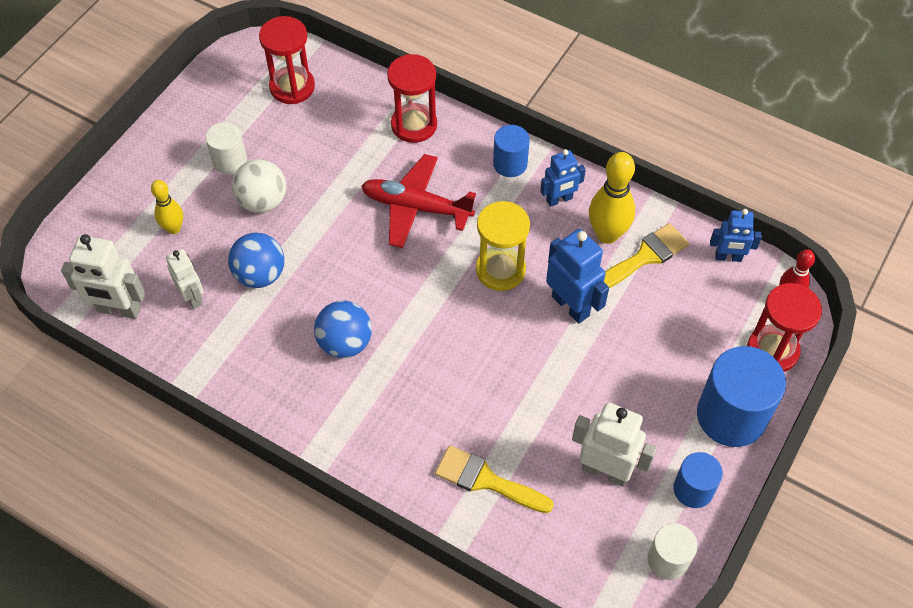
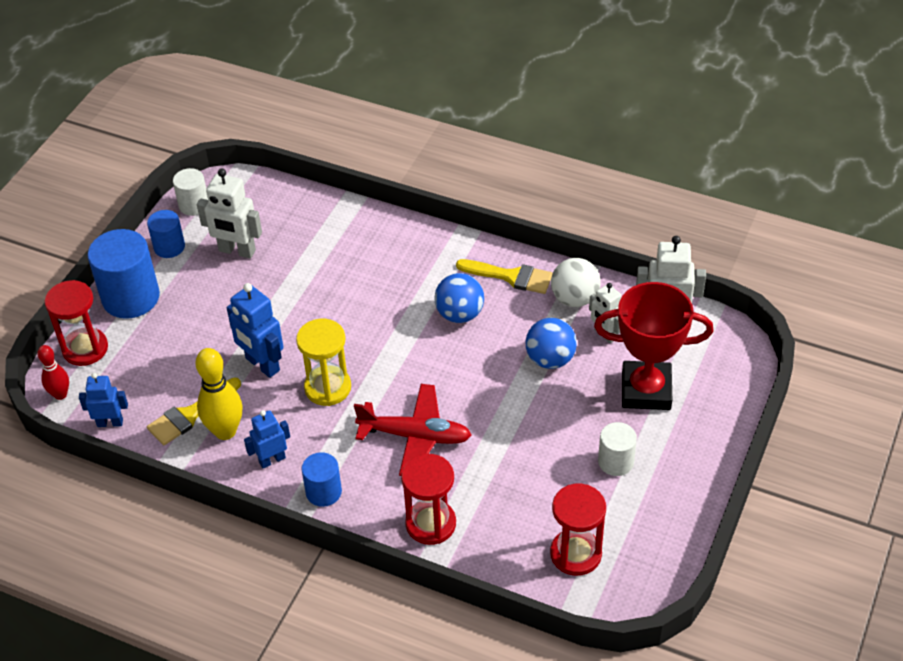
camera: 175 degrees right, 10 degrees down
(173, 228) = (646, 390): yellow bowling pin -> red trophy
(263, 201) = (568, 425): white ball -> white ball (574, 298)
(486, 480) = (330, 236): yellow brush -> yellow brush (511, 276)

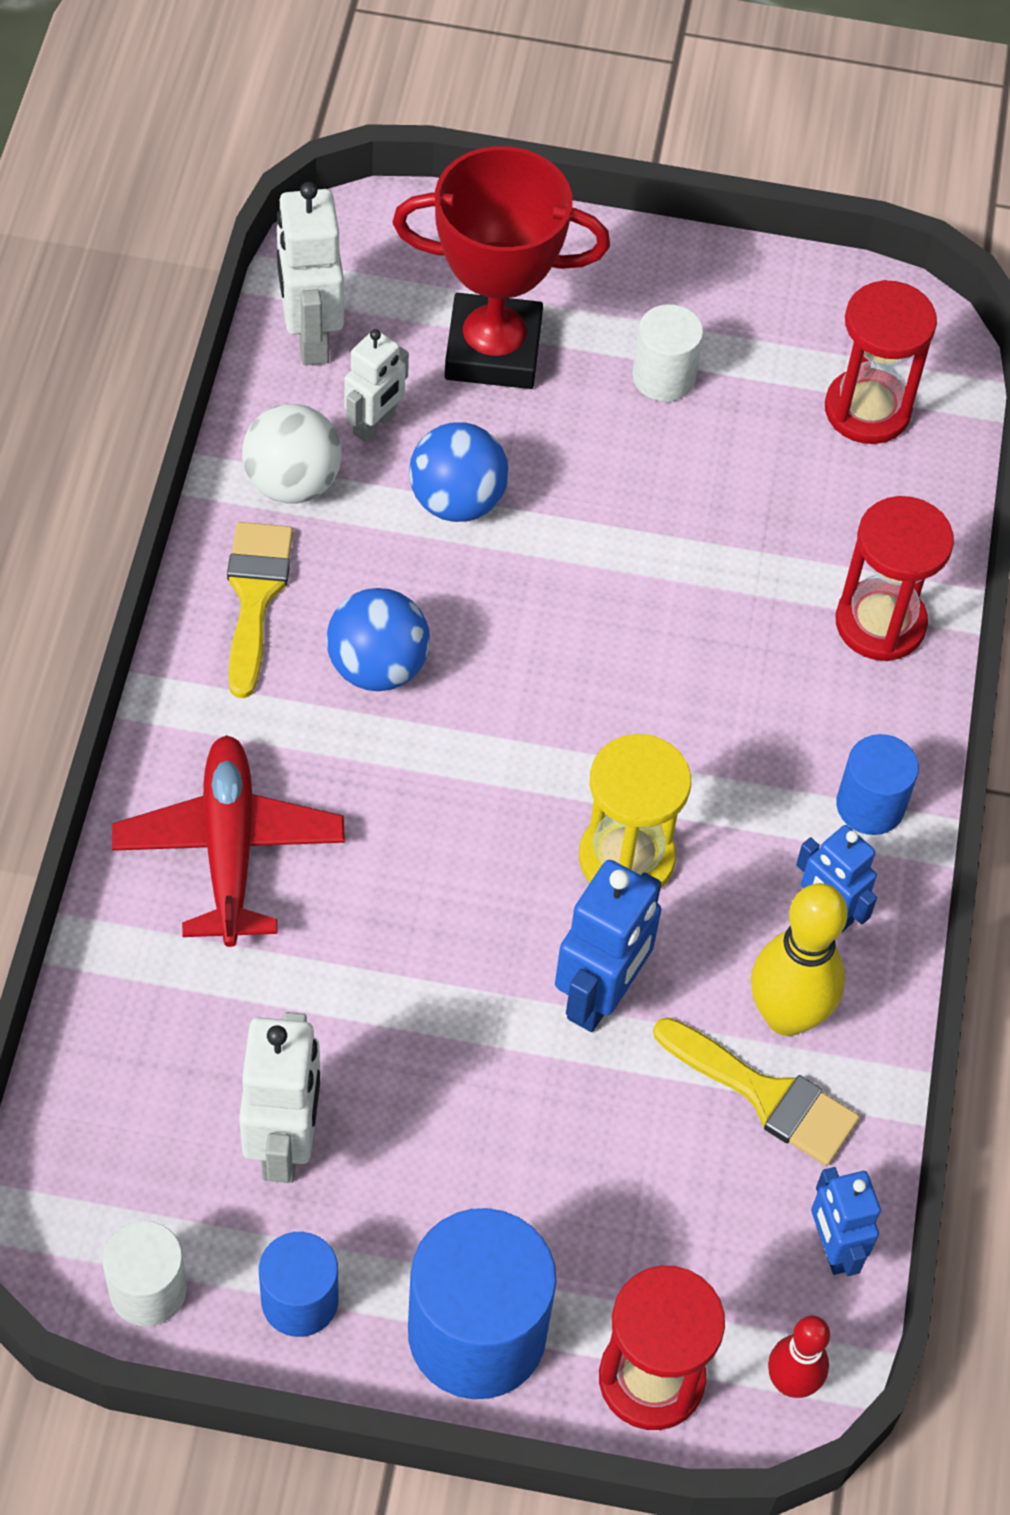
camera: 110 degrees left, 10 degrees up
(415, 436) = (700, 684): red plane -> red plane (229, 848)
(646, 390) = (493, 350): red trophy -> red trophy turned 75 degrees counterclockwise

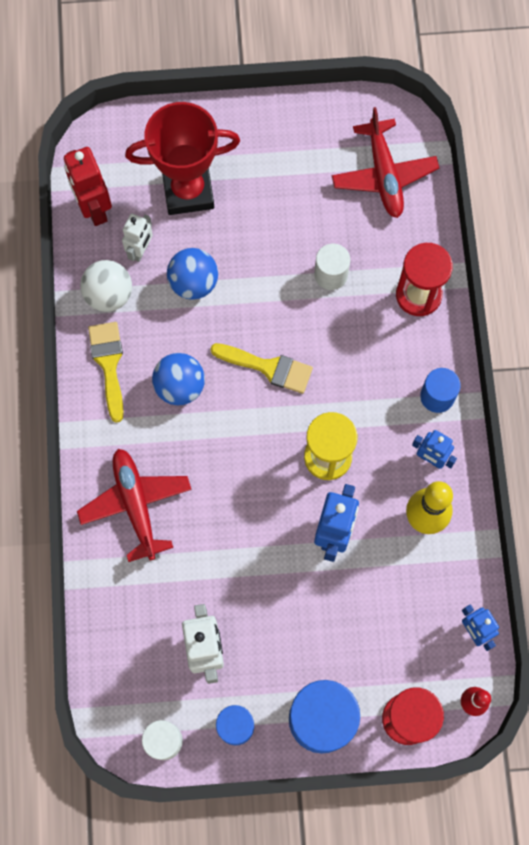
camera: 10 degrees left, 15 degrees up
(310, 337) = (94, 208): white robot -> red robot
(663, 377) = (277, 183): white cylinder -> white cylinder (331, 274)
(766, 1095) = (424, 562): yellow brush -> yellow brush (268, 367)
(867, 410) = (383, 175): red hourglass -> red plane

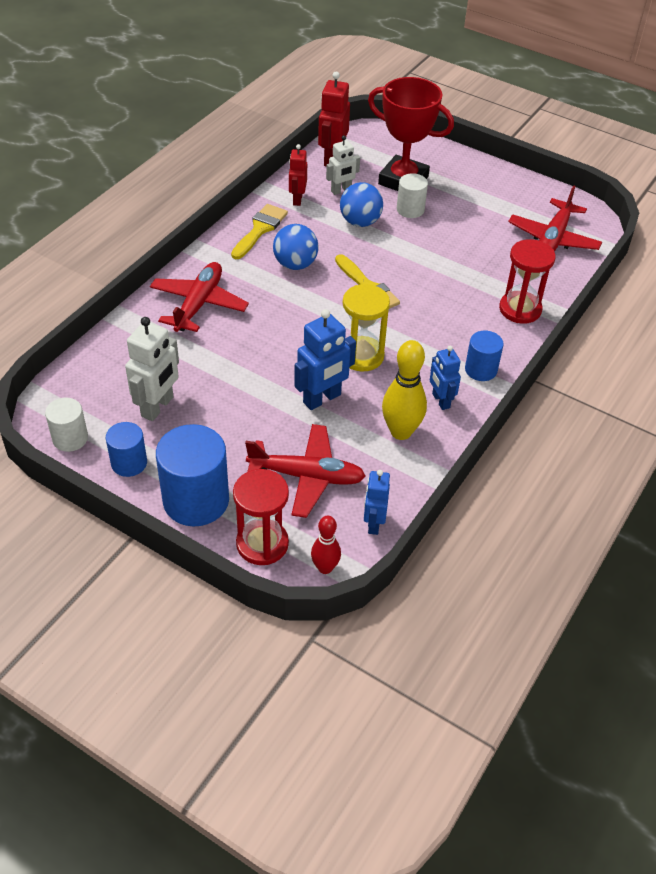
camera: 35 degrees right, 25 degrees down
(109, 295) = (297, 199): white ball -> red robot
(331, 274) = (463, 266): white cylinder -> white cylinder (410, 209)
(387, 625) = (307, 476): none -> red plane

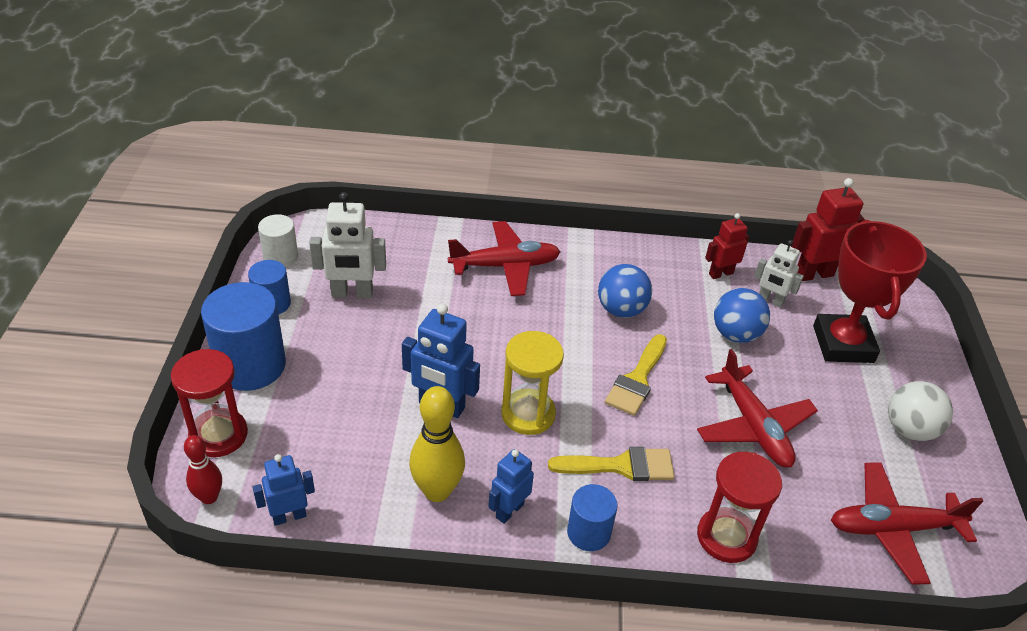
camera: 60 degrees right, 5 degrees down
(260, 229) = (648, 265): yellow brush -> yellow brush (621, 466)
(307, 476) = (325, 435): red plane -> red plane (753, 426)
(410, 209) = (800, 368): white cylinder -> none
(488, 192) = (909, 429): none -> white ball

